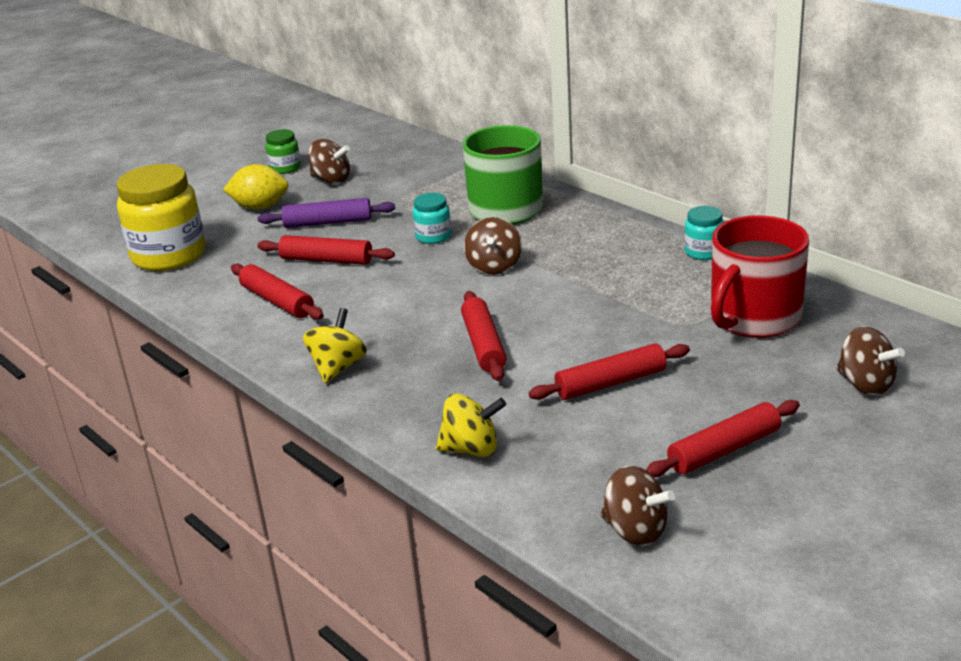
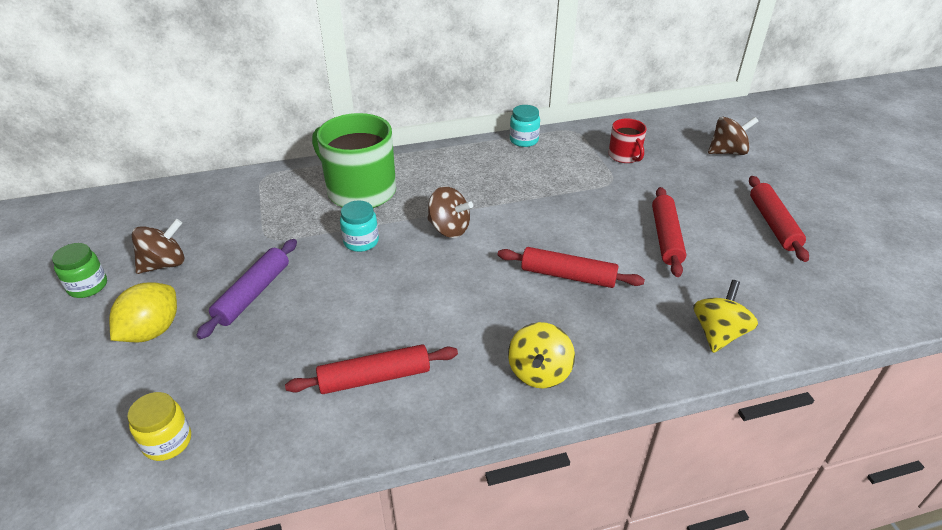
camera: 65 degrees left, 10 degrees up
(169, 255) = (167, 442): yellow jar -> yellow jar, size x0.48
(326, 260) = (328, 318): red rolling pin -> none
(338, 368) = (539, 372): yellow spinning top -> yellow spinning top turned 120 degrees counterclockwise
(635, 530) = (852, 292): brown spinning top -> none
(753, 318) = (624, 156): red mug -> red mug, size x0.51

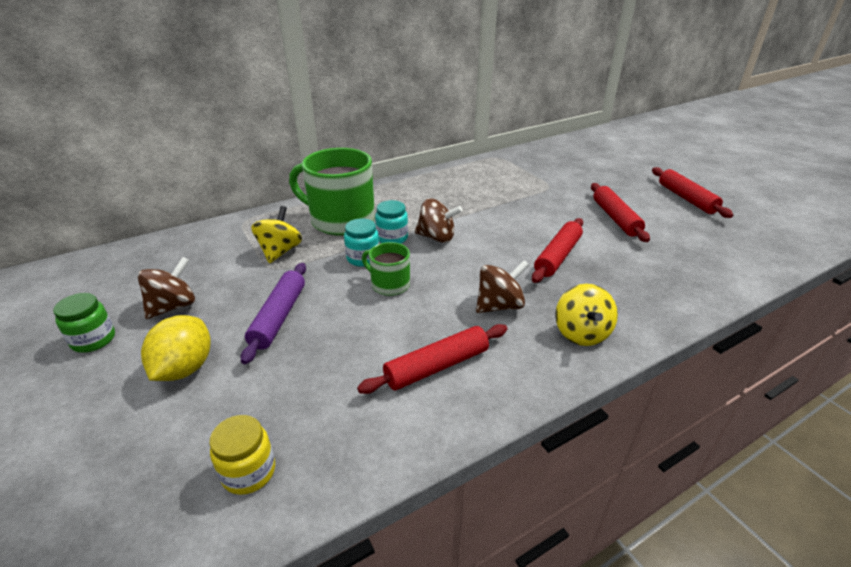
camera: 15 degrees left, 5 degrees down
(373, 277) = (389, 284): none -> green mug
(524, 140) = (461, 168): turquoise jar -> turquoise jar (392, 238)
(568, 276) = (558, 256): red rolling pin -> red rolling pin turned 60 degrees counterclockwise
(624, 156) = (547, 169): red mug -> none
(718, 333) = (701, 278): yellow spinning top -> yellow spinning top (280, 251)
(727, 152) = (621, 157): brown spinning top -> brown spinning top (499, 305)

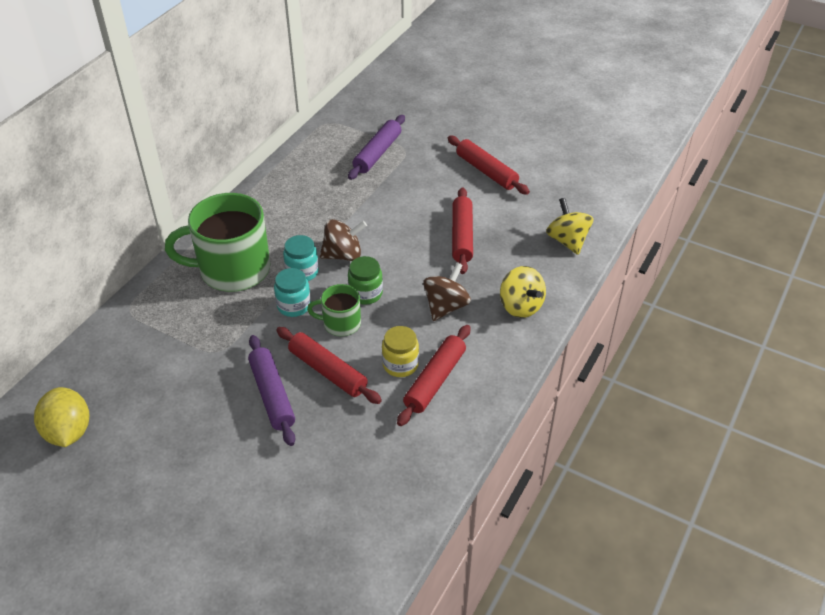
camera: 30 degrees left, 10 degrees up
(93, 340) = (126, 488): green jar -> green jar (365, 294)
(173, 306) = (163, 428): brown spinning top -> none
(185, 368) = (238, 472): yellow lemon -> yellow lemon (68, 432)
(249, 472) = (366, 514): yellow jar -> yellow jar (400, 364)
(280, 251) = (206, 330): yellow spinning top -> yellow spinning top (567, 241)
(522, 183) = (377, 153): none -> purple rolling pin
(686, 198) = (534, 123): red rolling pin -> red rolling pin (328, 371)

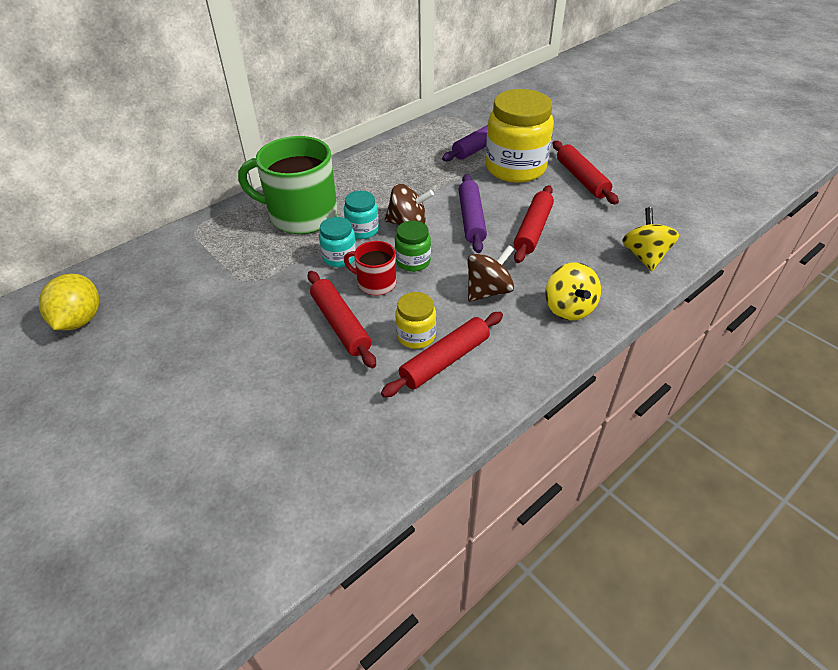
camera: 20 degrees right, 0 degrees up
(272, 395) = (276, 333): purple rolling pin -> purple rolling pin (471, 219)
(341, 323) = (375, 283): green mug -> red mug
(420, 172) = (515, 168): none -> yellow jar

